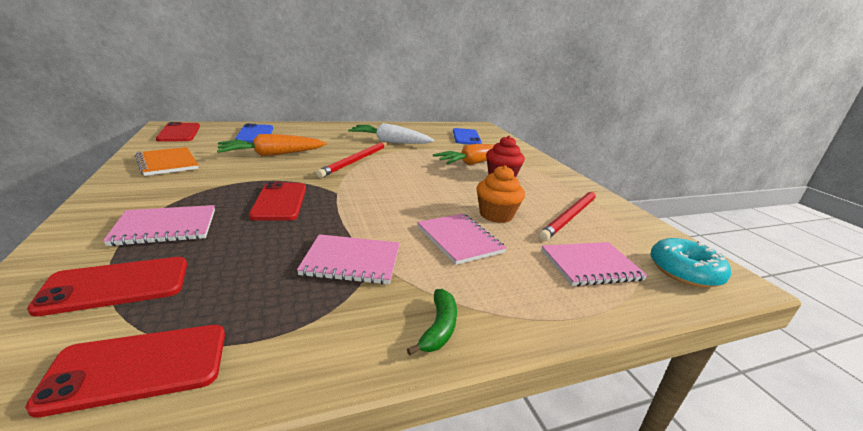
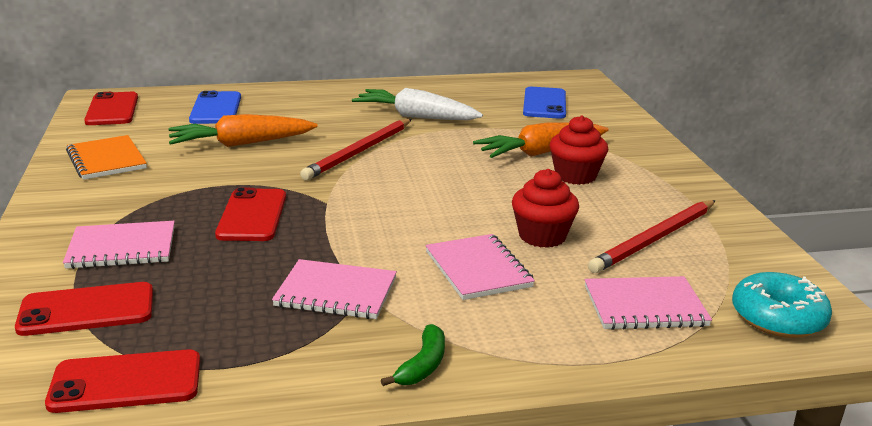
camera: 10 degrees right, 0 degrees up
(496, 215) = (542, 236): orange cupcake -> red cupcake

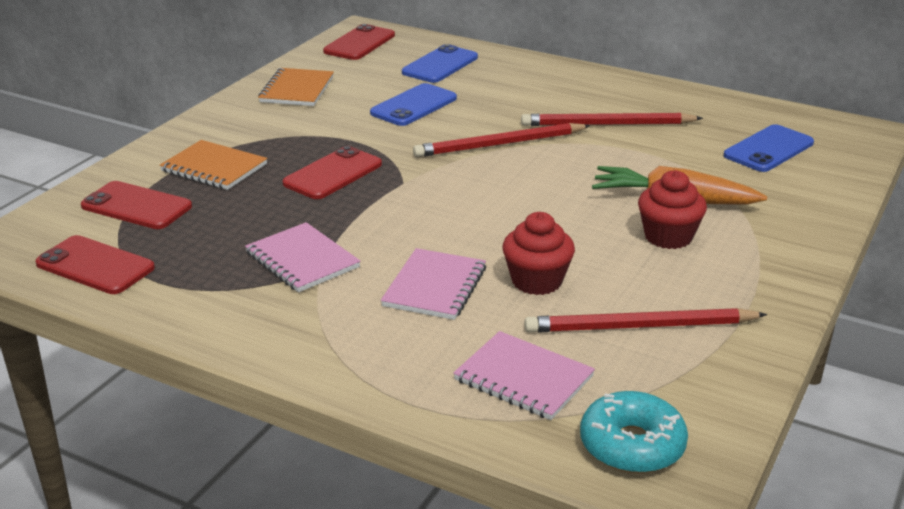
camera: 40 degrees right, 5 degrees up
(122, 248) = (214, 168): pink notebook -> orange notebook
(241, 144) = (414, 106): orange carrot -> blue phone
(416, 117) = (607, 124): white carrot -> red pencil
(422, 365) = (279, 341): green banana -> none

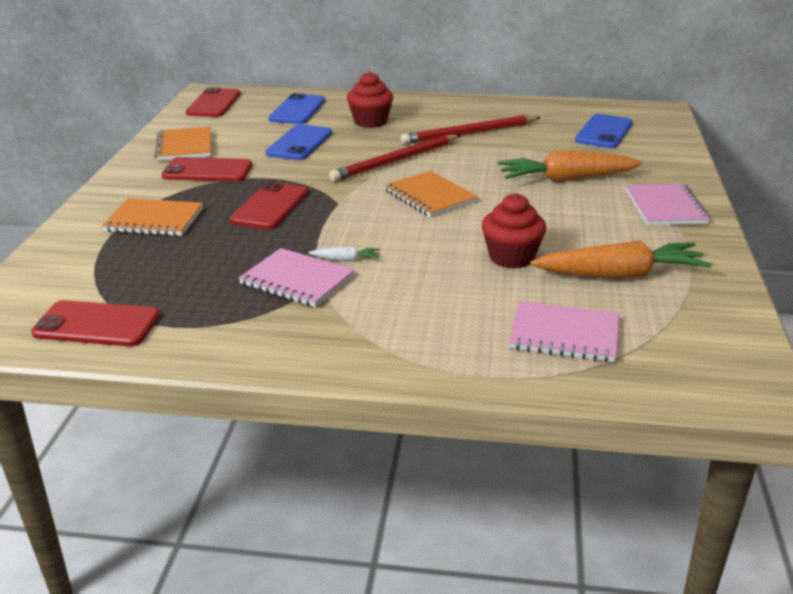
camera: 20 degrees left, 0 degrees up
(136, 206) = (101, 265): red phone -> red phone (207, 171)
(365, 248) = (346, 260): none -> white carrot
(435, 287) = (431, 279): pink notebook -> pink notebook (665, 207)
(504, 193) = (430, 196): none -> orange notebook
(632, 445) = (692, 366): turquoise donut -> none
(640, 326) = (620, 275): red pencil -> orange carrot
(668, 237) = (584, 205): red cupcake -> red cupcake (370, 122)

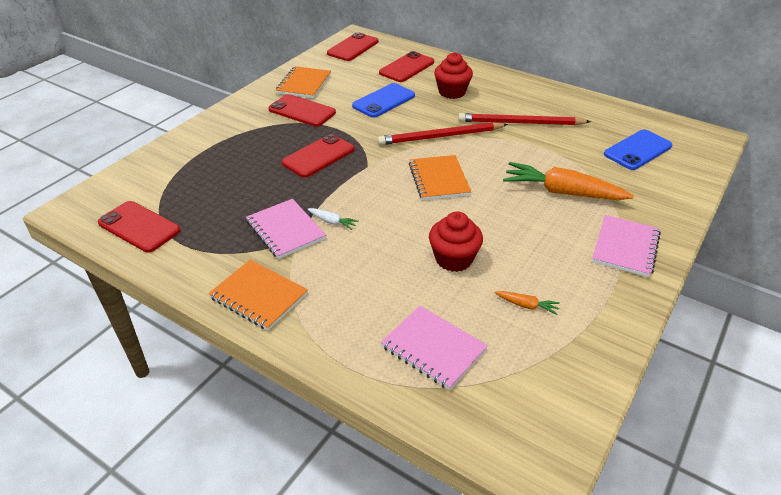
camera: 25 degrees right, 10 degrees up
(154, 220) = (236, 147): orange notebook -> orange notebook (259, 296)
(297, 110) = (406, 67): blue phone -> red phone
(620, 275) = (526, 305): orange carrot -> orange carrot, size x0.42

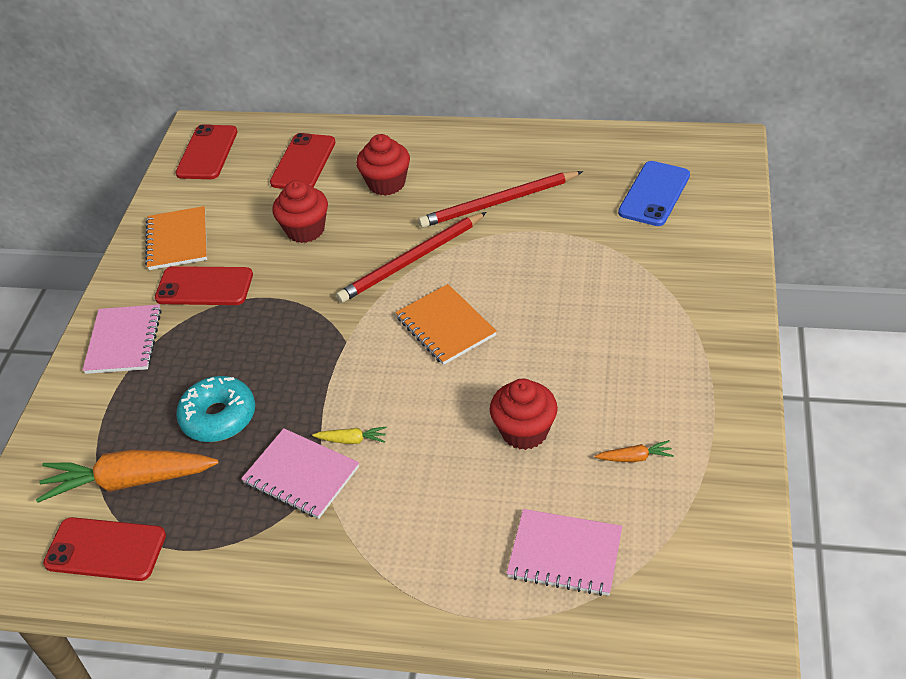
camera: 20 degrees left, 5 degrees up
(259, 180) = (219, 417): none -> turquoise donut
(259, 296) = (327, 577): orange notebook -> none
(318, 156) = (273, 350): red phone -> none
(332, 222) = (352, 440): white carrot -> yellow carrot
(384, 101) = (305, 230): blue phone -> red cupcake
(562, 192) = (599, 289): orange carrot -> orange carrot (129, 481)
(625, 247) = (702, 338): pink notebook -> pink notebook (124, 341)

